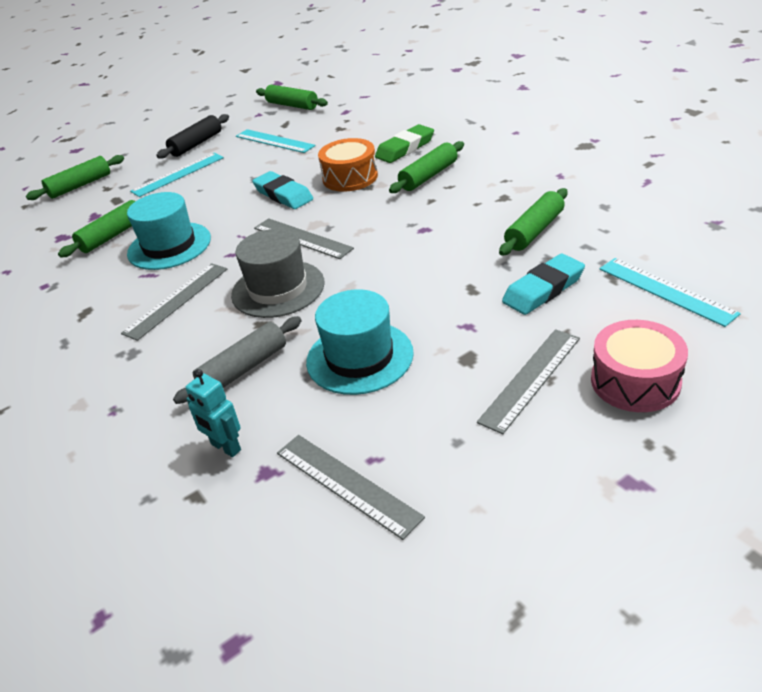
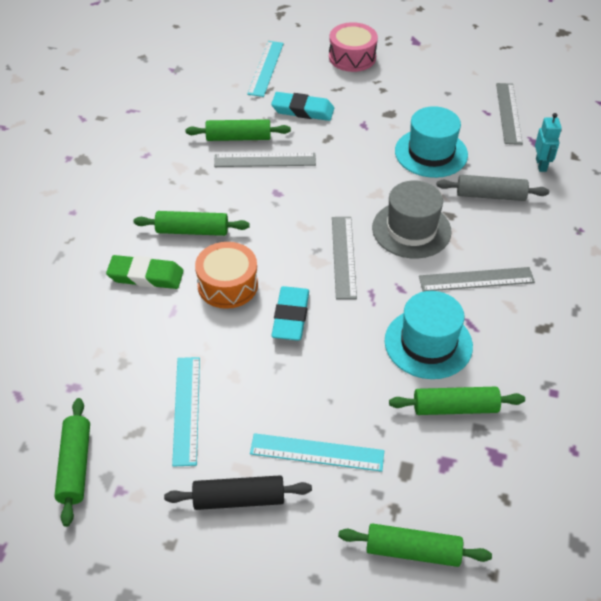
camera: 135 degrees left, 10 degrees up
(530, 379) = (383, 87): grey ruler -> grey ruler (265, 160)

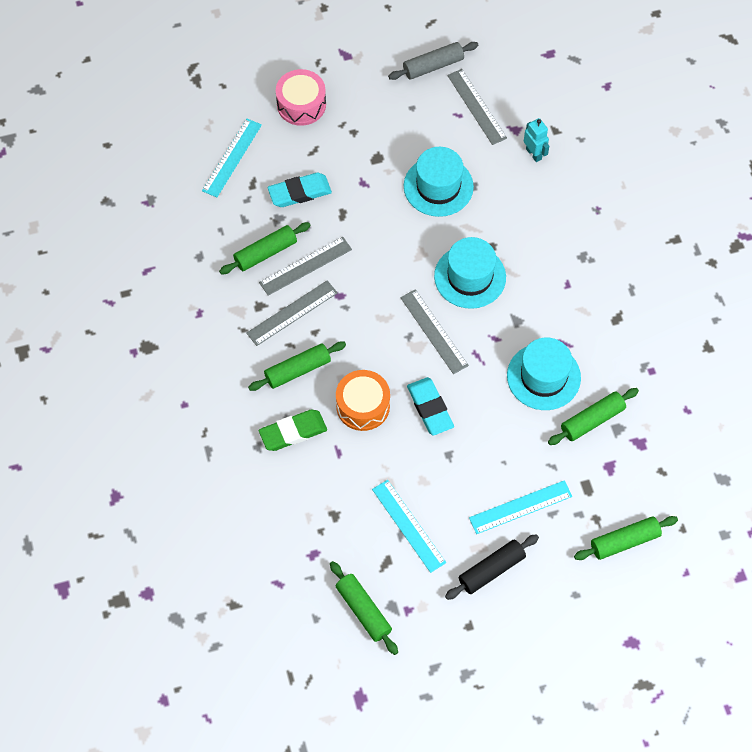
camera: 30 degrees left, 15 degrees up
(266, 68) = (232, 158): turquoise ruler -> turquoise ruler turned 45 degrees clockwise
(411, 230) = (470, 277): grey hat -> turquoise hat
(476, 279) = (546, 299): grey ruler -> grey ruler (292, 313)
(490, 195) = (511, 208): grey rolling pin -> grey rolling pin (433, 66)

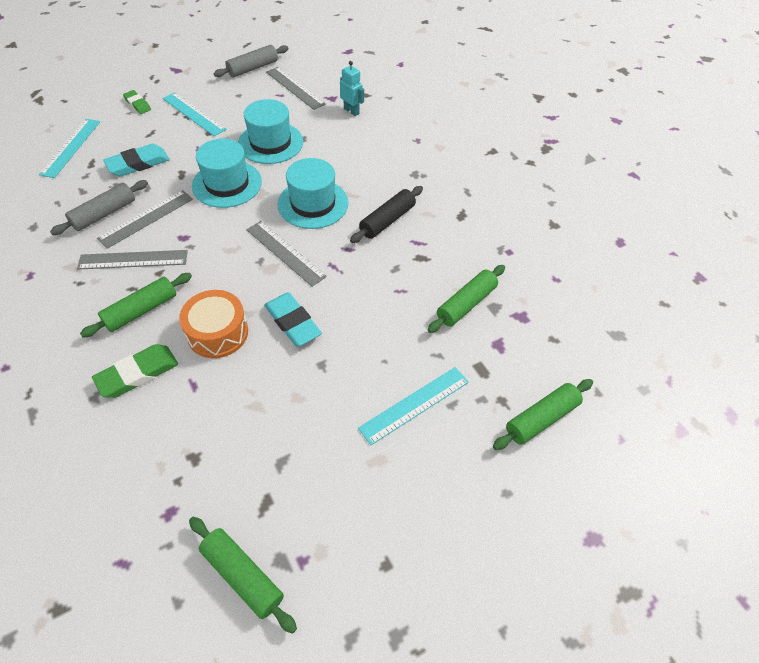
camera: 15 degrees left, 10 degrees down
(265, 253) = (104, 214): green rolling pin -> grey rolling pin
(292, 313) = (133, 259): grey ruler -> grey ruler turned 45 degrees clockwise
(301, 104) = (137, 104): pink drum -> green eraser
(408, 526) = (287, 452): turquoise ruler -> turquoise ruler (193, 114)
(491, 570) = (398, 485): black rolling pin -> black rolling pin (387, 220)
(543, 376) = (405, 274): turquoise hat -> turquoise hat (227, 184)

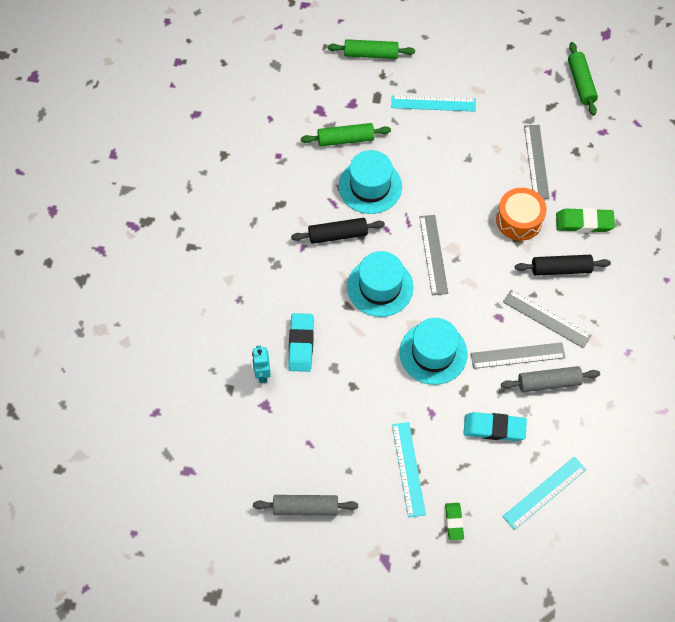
camera: 140 degrees left, 10 degrees up
(141, 311) = (561, 269): green rolling pin -> black rolling pin
(270, 143) = (365, 379): turquoise hat -> turquoise hat (370, 186)
(293, 322) = (466, 197): turquoise eraser -> turquoise eraser (301, 344)
(295, 88) = (287, 444): grey ruler -> grey ruler (536, 161)

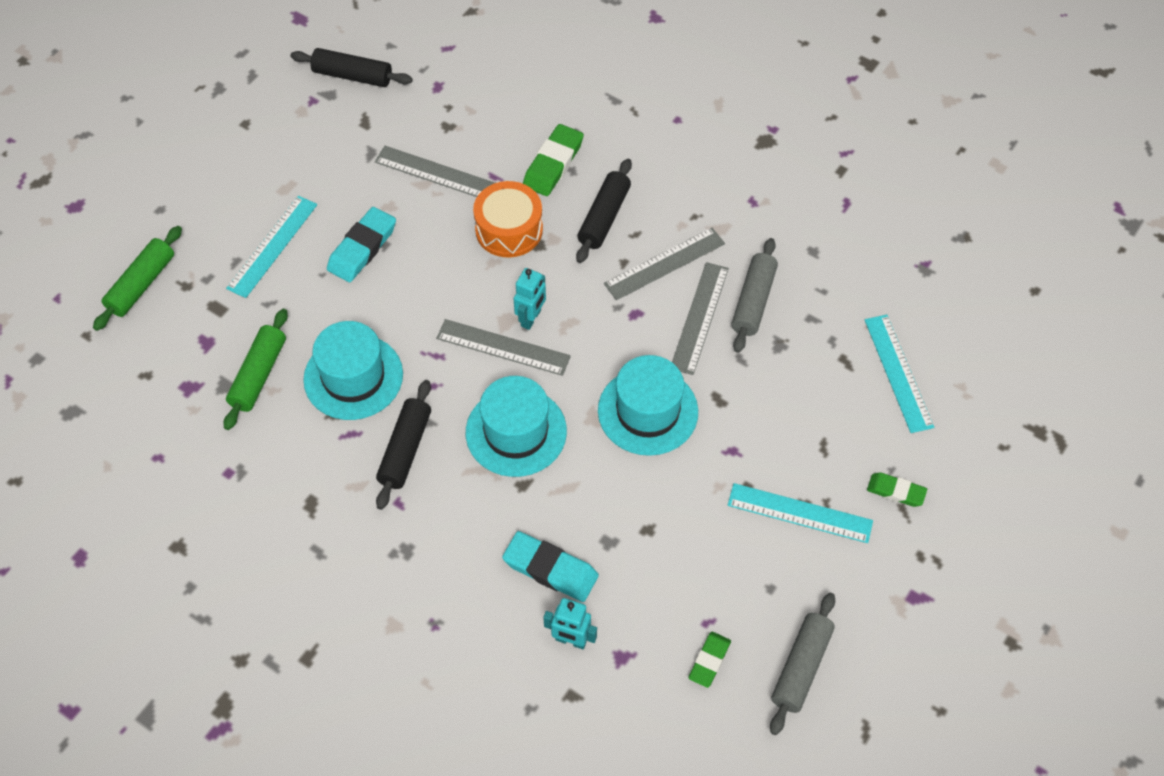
camera: 65 degrees left, 5 degrees down
(285, 454) = (709, 661): none -> green eraser
(462, 260) = (531, 318): none -> turquoise robot
(494, 428) = (787, 388): turquoise eraser -> turquoise eraser (362, 248)
(580, 83) = (352, 76): green rolling pin -> black rolling pin

